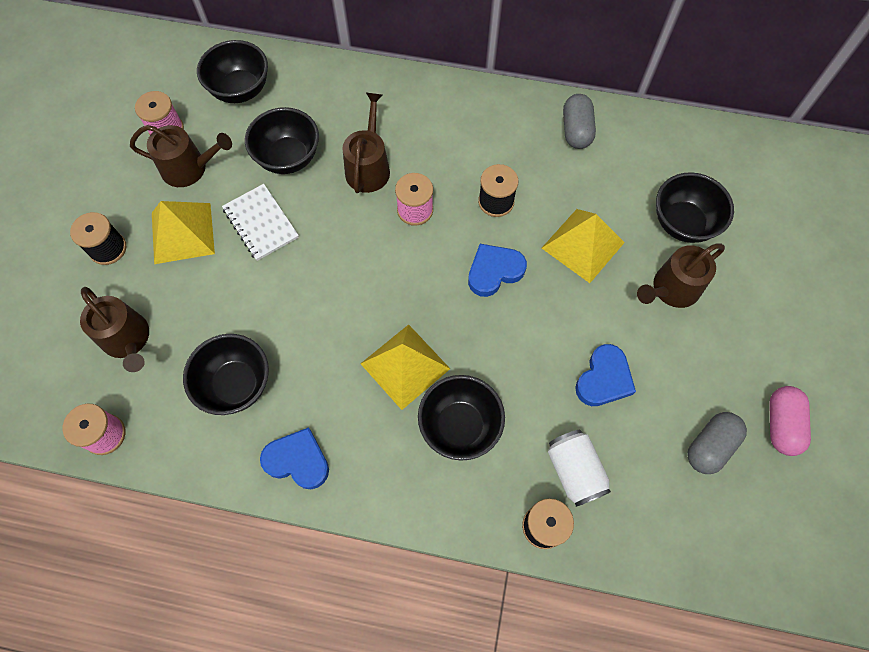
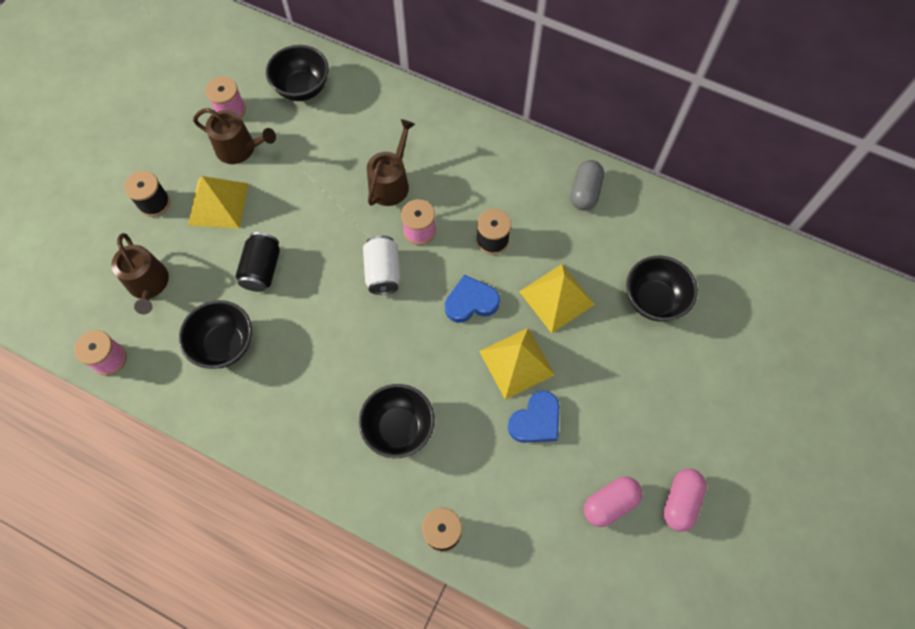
camera: 15 degrees right, 0 degrees up
(254, 292) = (262, 269): none -> black can
(261, 223) = (285, 211): white notebook -> none
(288, 158) = (325, 159): black bowl -> none
(298, 460) = (256, 421): blue heart -> none
(405, 366) = (369, 365): yellow pyramid -> yellow pyramid (516, 363)
(574, 471) = (484, 492): white can -> white can (383, 272)
(672, 289) = (623, 357): brown watering can -> none
(710, 446) = (610, 503): grey capsule -> pink capsule

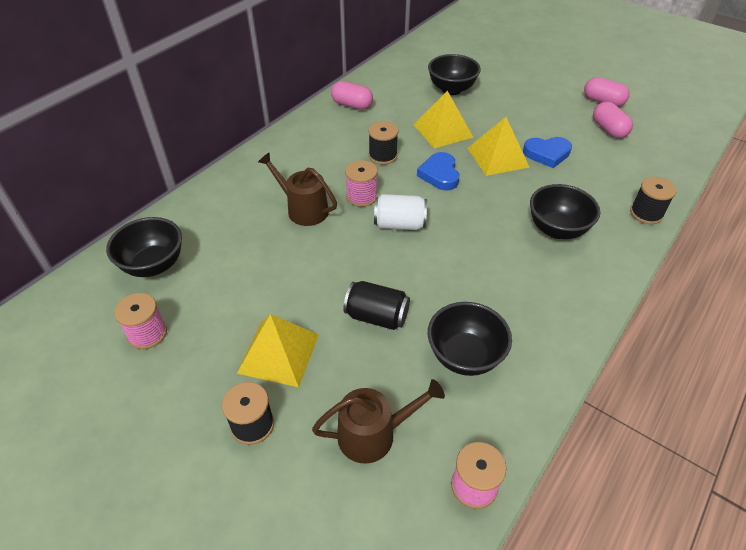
camera: 80 degrees left, 20 degrees down
(240, 149) = (209, 327): brown watering can -> none
(536, 420) = (547, 154): blue heart -> blue heart turned 120 degrees clockwise
(585, 192) = (352, 105): grey capsule -> pink capsule

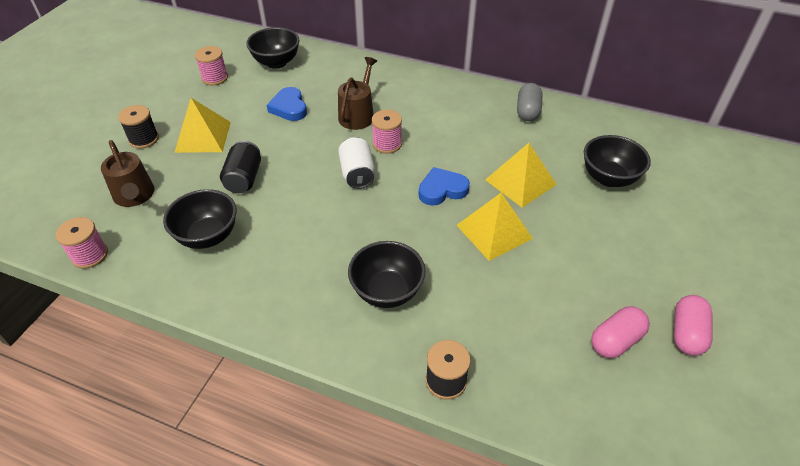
camera: 75 degrees right, 0 degrees up
(352, 105) = (527, 111): pink capsule -> grey capsule
(383, 156) = (453, 146): black spool -> none
(547, 154) = (523, 275): blue heart -> blue heart (289, 107)

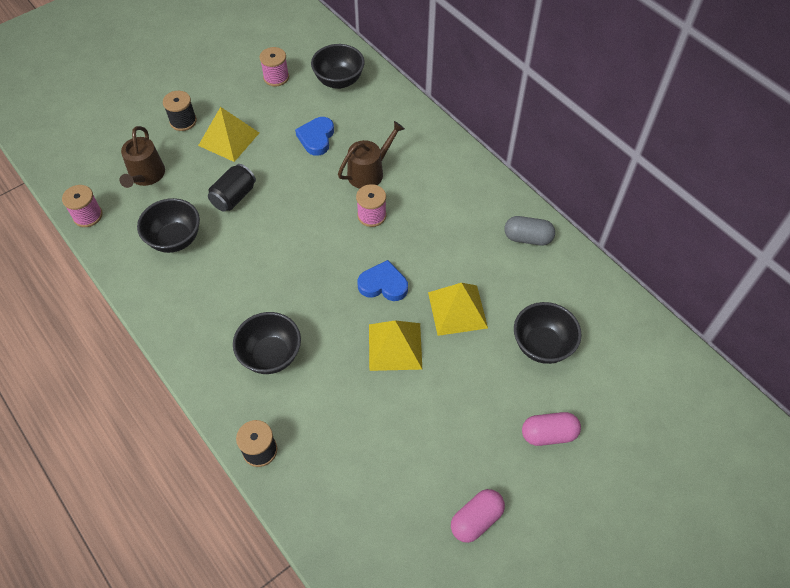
camera: 30 degrees right, 10 degrees up
(357, 174) = (325, 234): white can -> none
(527, 111) = (527, 238): grey capsule -> grey capsule turned 60 degrees clockwise
(616, 341) = (412, 492): pink capsule -> pink capsule (548, 434)

